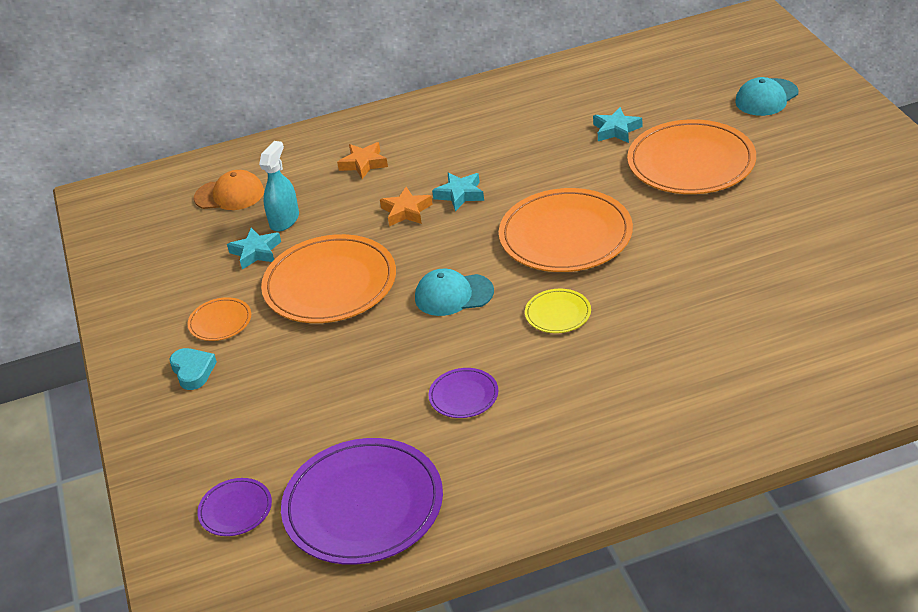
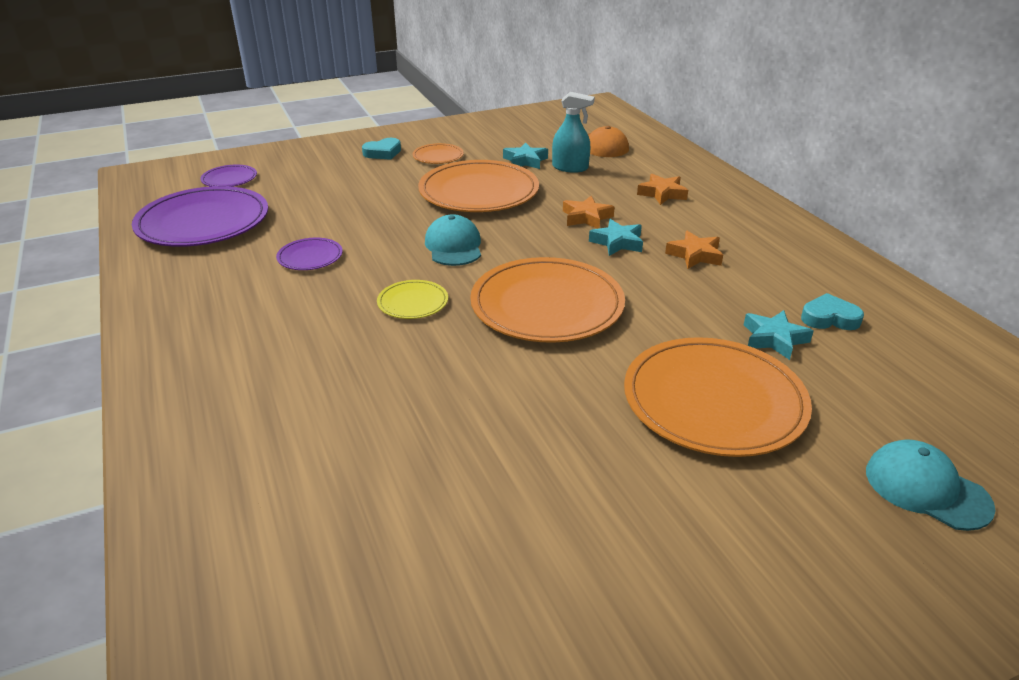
camera: 80 degrees right, 5 degrees down
(488, 154) = (695, 255): none -> orange star
(589, 103) = (829, 318): none -> turquoise heart

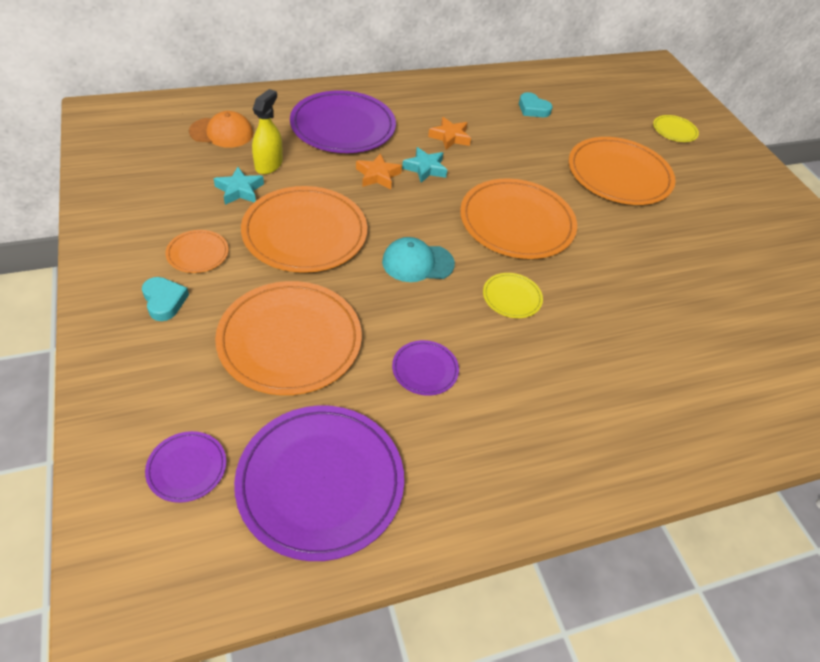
camera: 90 degrees left, 15 degrees up
(345, 198) = (290, 340): none -> orange plate
(570, 168) = (269, 164): turquoise spray bottle -> yellow spray bottle
(662, 194) = (343, 126): orange star -> purple plate
(774, 339) = (556, 135): turquoise star -> none
(829, 318) = (533, 109): turquoise heart -> turquoise heart turned 60 degrees counterclockwise
(926, 489) = (674, 130): turquoise cap -> yellow plate

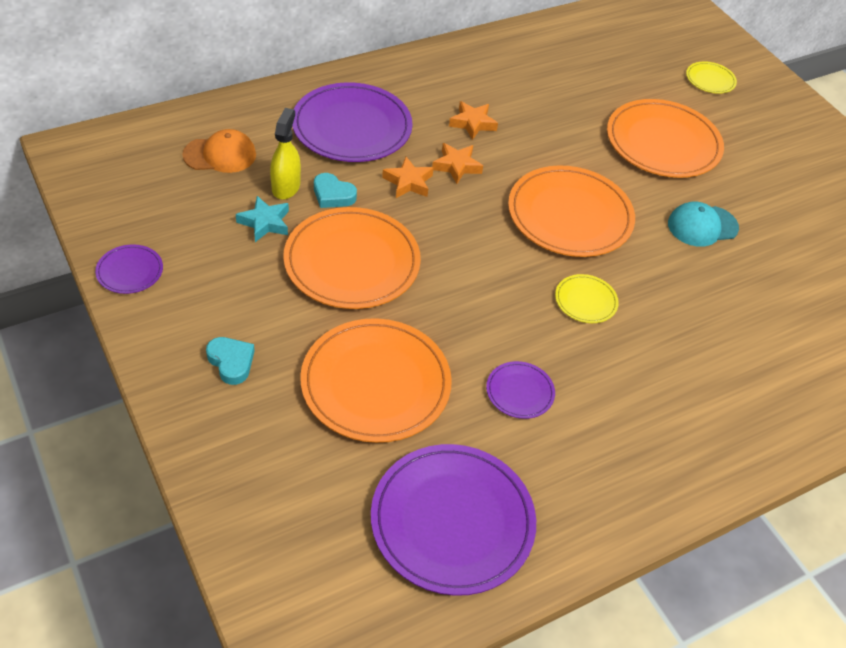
camera: 10 degrees left, 0 degrees up
(187, 468) = (319, 529): purple plate -> purple plate (130, 271)
(198, 253) = (246, 303): orange plate -> none
(417, 263) = (480, 278): turquoise cap -> turquoise cap (702, 226)
(425, 168) = (456, 166): turquoise star -> orange star
(533, 109) = (553, 74): turquoise heart -> turquoise heart (333, 195)

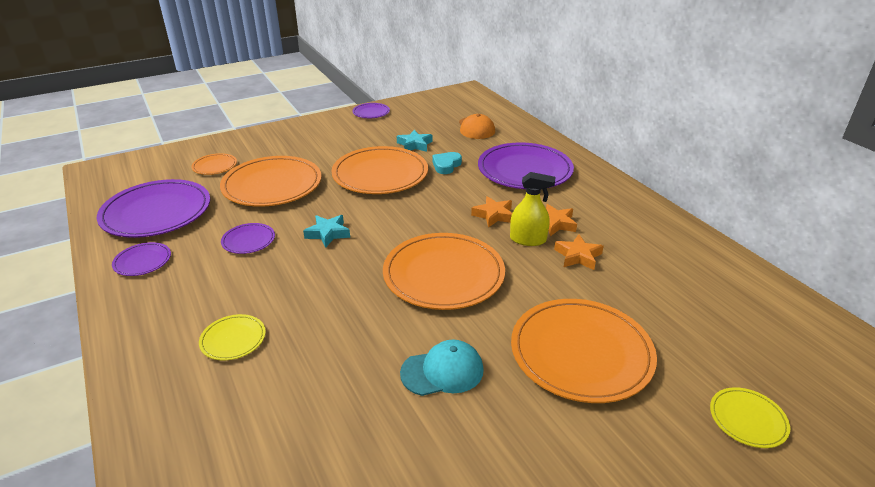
camera: 95 degrees right, 15 degrees down
(231, 362) = (299, 142): turquoise heart -> none
(286, 187) = (450, 149): yellow spray bottle -> yellow spray bottle (528, 239)
(306, 471) = (215, 166): none -> orange plate
(408, 182) = (467, 194): orange star -> orange star (578, 256)
(500, 312) = (328, 233): none -> turquoise star
(574, 503) = (142, 261): none -> purple plate
(585, 301) = (336, 278): yellow plate -> yellow plate (233, 339)
(702, 226) = (442, 371): turquoise cap -> turquoise cap turned 90 degrees clockwise

